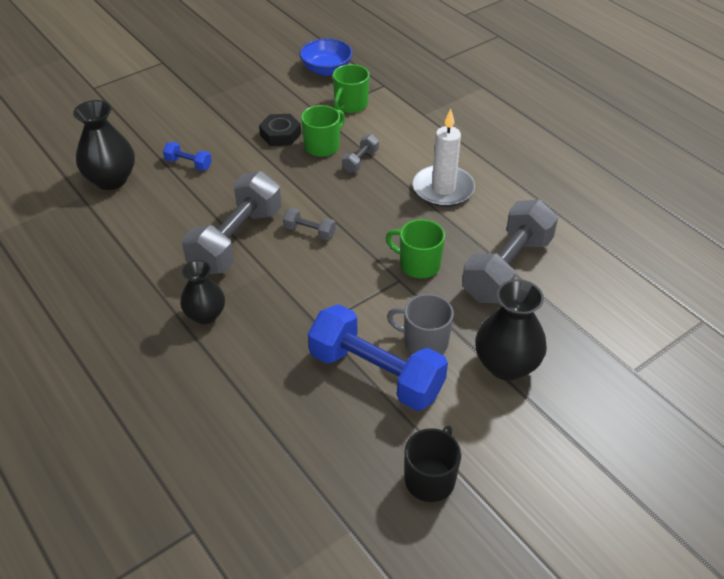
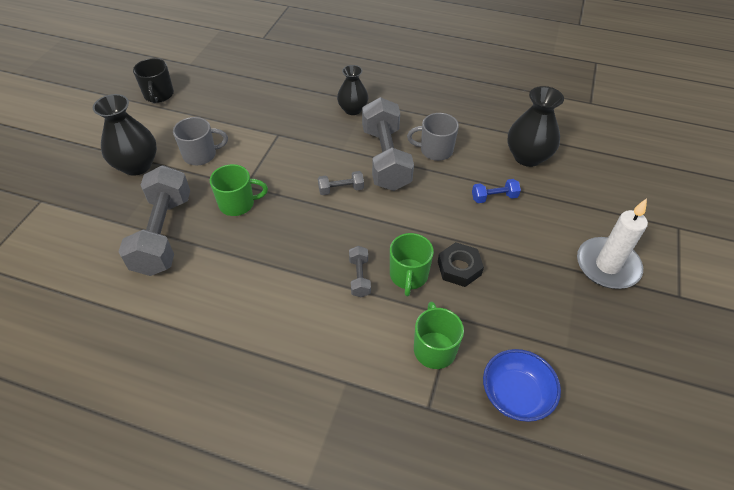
camera: 145 degrees right, 5 degrees up
(181, 225) = (435, 150): none -> grey mug
(376, 374) = (221, 125): blue dumbbell -> none
(443, 189) = (260, 286): white candle -> white candle (607, 265)

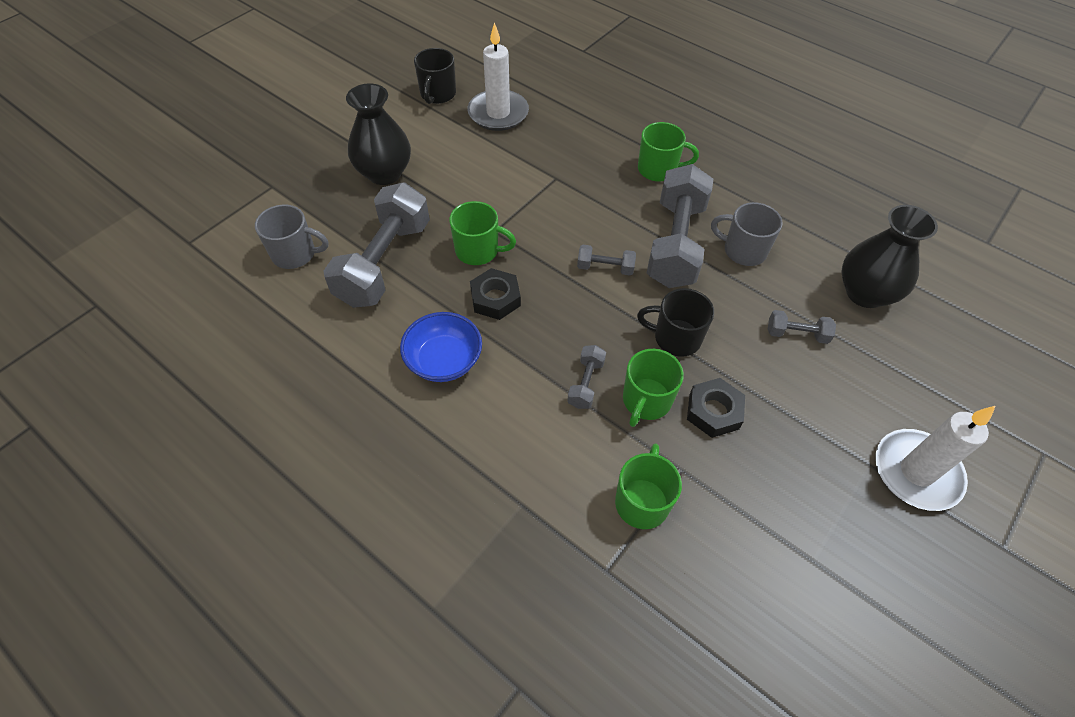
camera: 20 degrees right, 5 degrees up
(201, 155) = (458, 180): grey mug -> grey mug (295, 254)
(214, 98) = (498, 113): none -> white candle
(265, 235) = (495, 298): none -> black nut
(353, 109) = (658, 169): black vase -> green mug
(412, 224) = (675, 338): none -> black mug
(494, 197) = (796, 334): blue dumbbell -> grey dumbbell
(515, 395) = (721, 595): blue bowl -> blue bowl (444, 361)

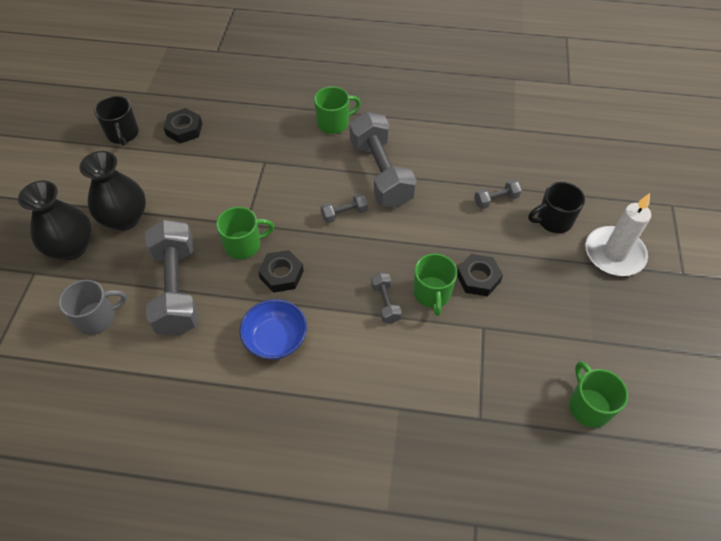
camera: 30 degrees left, 0 degrees up
(498, 113) = (184, 129): white candle -> black nut
(642, 501) = (472, 362): green mug -> green mug (589, 406)
(675, 338) = (423, 240): black mug -> black mug (553, 220)
(743, 250) = (428, 157): grey mug -> none
(865, 293) = (519, 151): black vase -> black vase (71, 247)

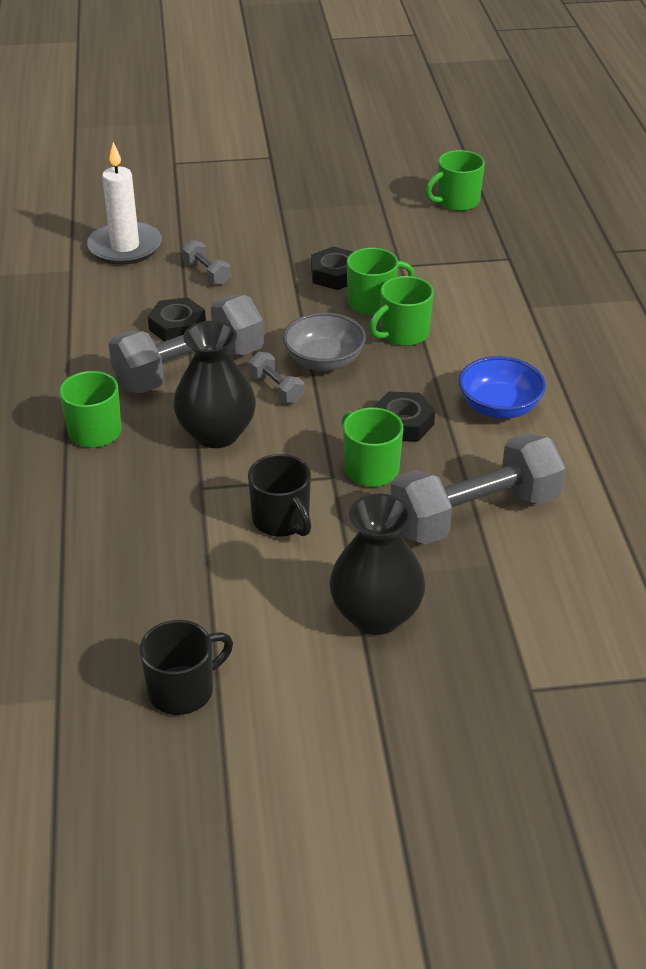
camera: 105 degrees left, 15 degrees down
(71, 247) = (461, 661): black vase -> black vase (216, 433)
(97, 318) = (563, 580): grey mug -> none
(184, 129) = (150, 605): black nut -> black nut (177, 326)
(366, 246) = (324, 361): none -> grey bowl
(385, 303) = (403, 334): grey dumbbell -> green mug
(553, 220) = (226, 232): black mug -> black mug (281, 520)
(614, 254) = (260, 194): white candle -> white candle (125, 247)

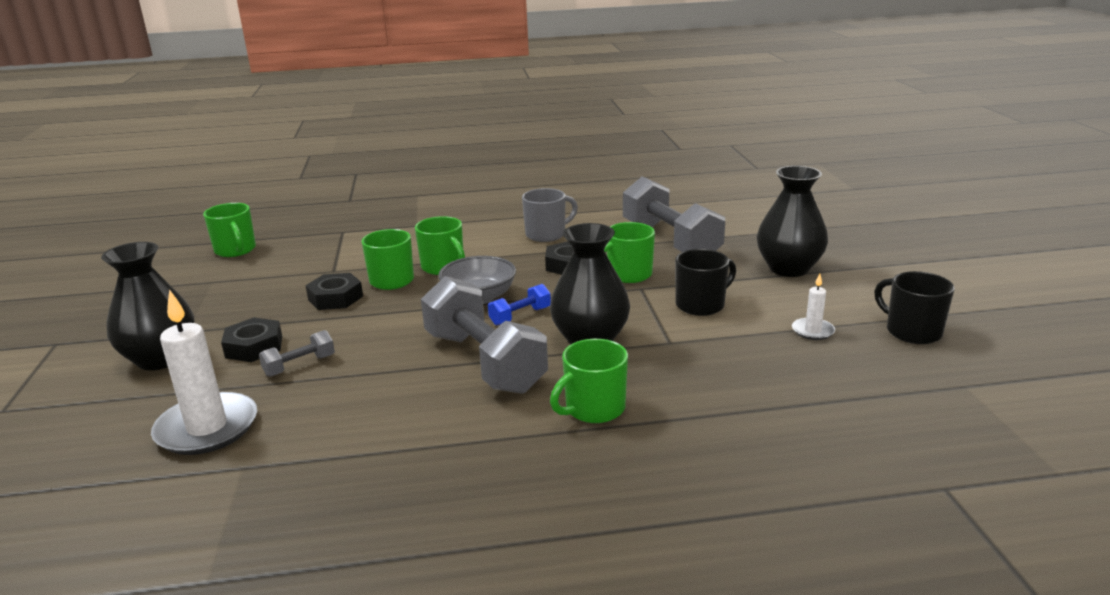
camera: 90 degrees left, 15 degrees down
(177, 326) = (403, 375): black nut -> black nut (254, 347)
(202, 602) = (812, 331): none -> white candle
(234, 207) = (161, 358): none -> black vase
(276, 388) = (520, 316): grey dumbbell -> blue dumbbell
(499, 407) = (547, 234): blue bowl -> grey mug

